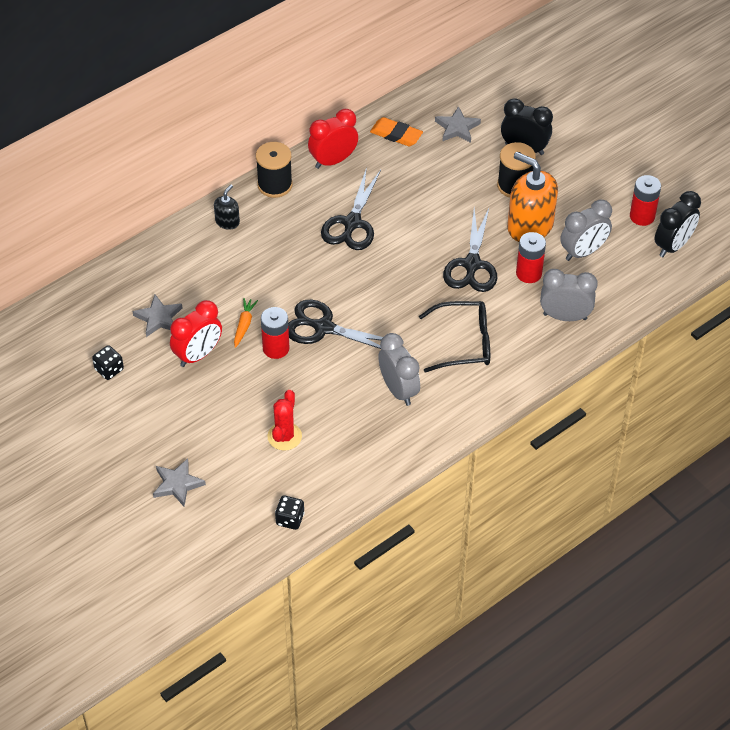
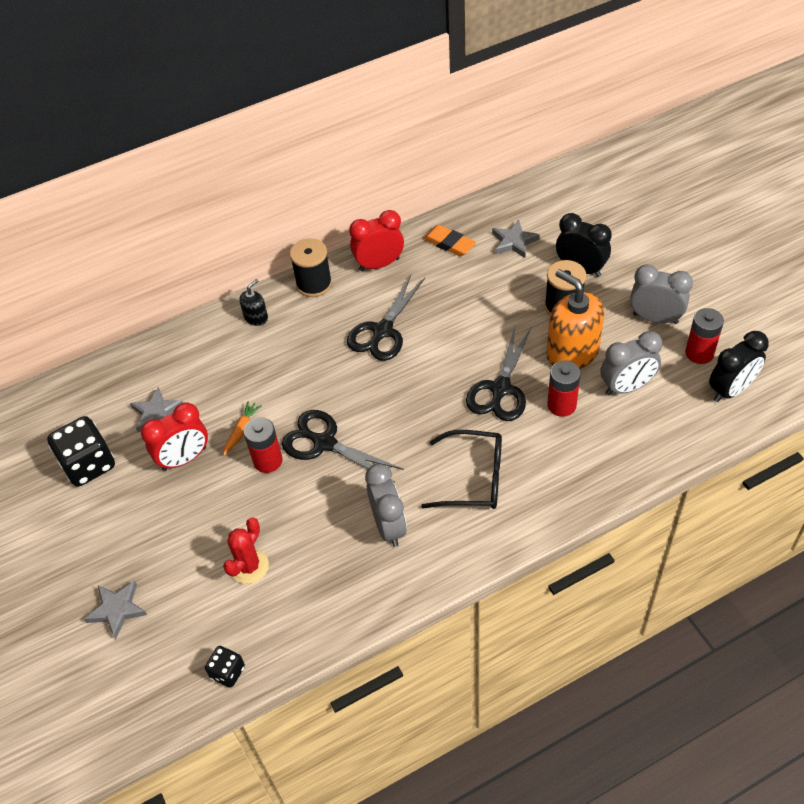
camera: 15 degrees right, 0 degrees up
(109, 369) = (89, 464): black dice -> black dice, size x1.88
(565, 316) = (594, 459): grey clock -> grey clock (655, 318)

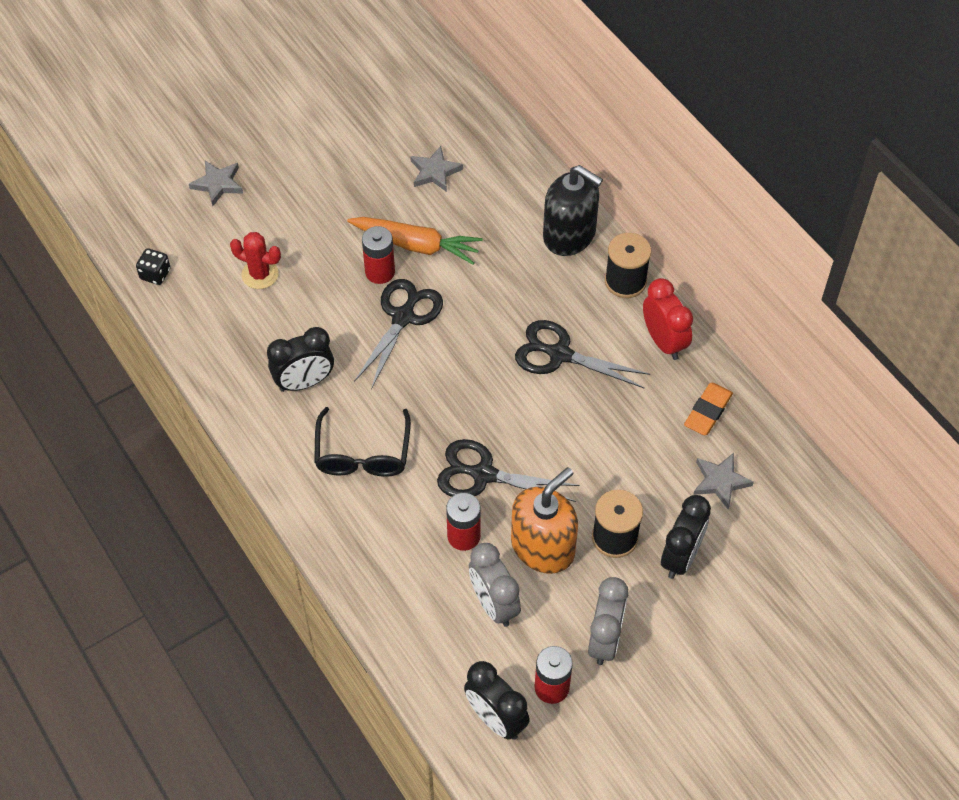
camera: 80 degrees right, 5 degrees up
(89, 464) = (371, 131): black dice -> none
(184, 459) = (380, 204): red clock -> none
(242, 431) = (416, 245): orange carrot -> orange carrot, size x1.98
(256, 317) = (569, 235): black soap dispenser -> black soap dispenser, size x2.07
(389, 526) = (304, 382): grey clock -> black clock

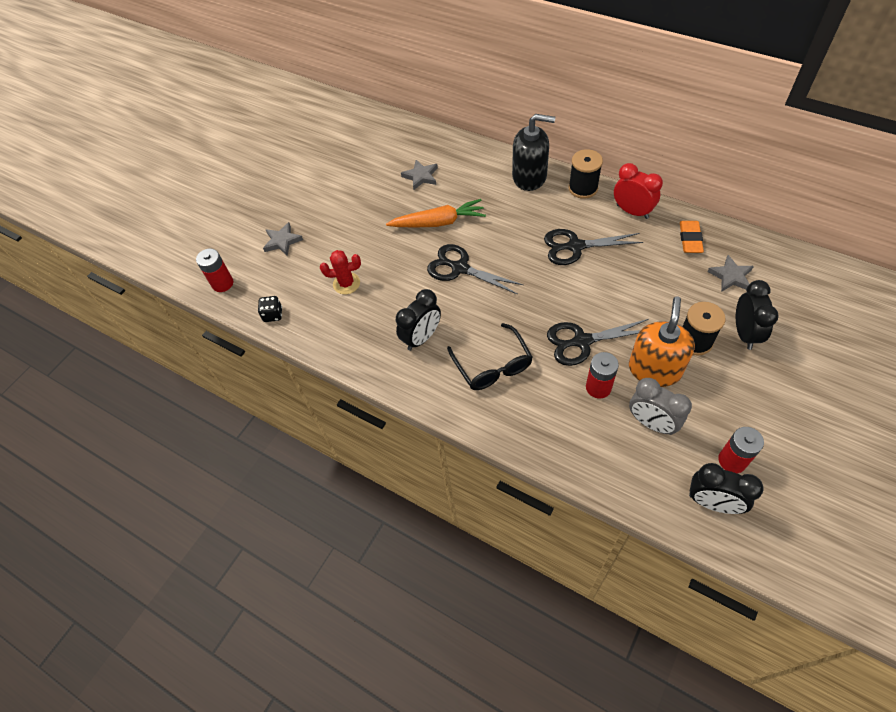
camera: 20 degrees left, 0 degrees up
(380, 272) = (426, 248): red battery -> red battery (222, 283)
(403, 317) = (460, 268): black scissors -> black scissors turned 60 degrees counterclockwise
(605, 640) = (741, 410): grey clock -> none

